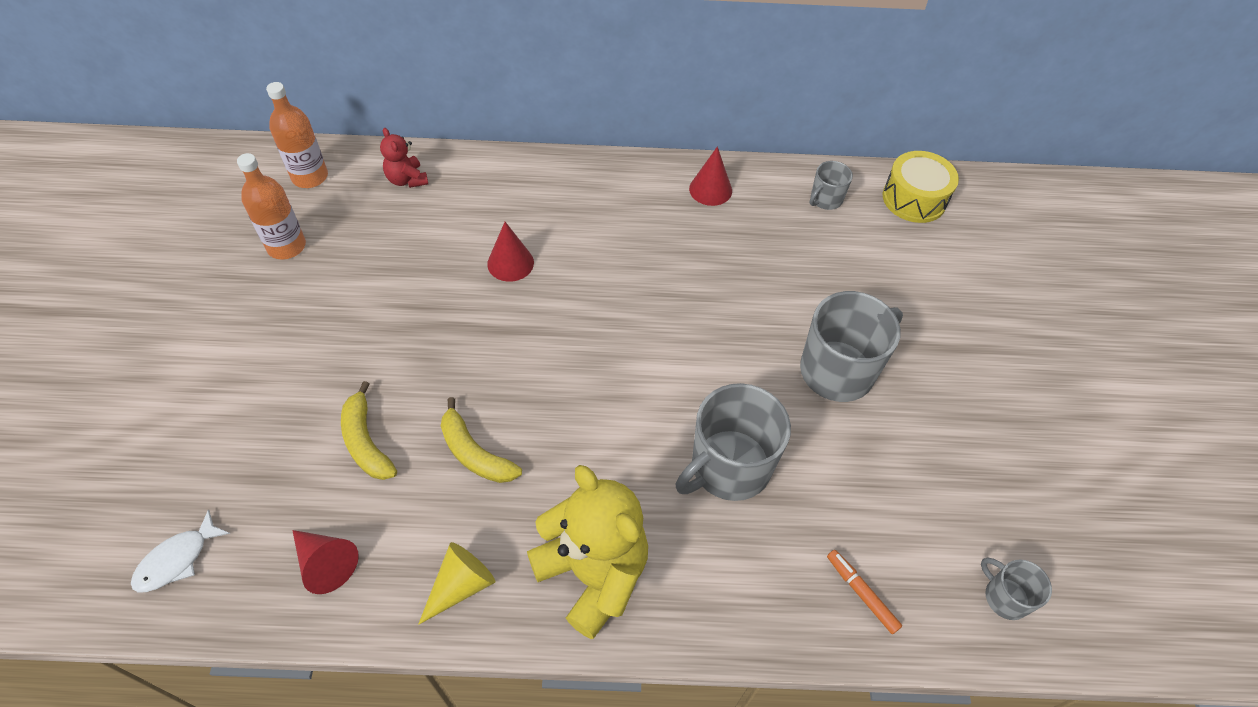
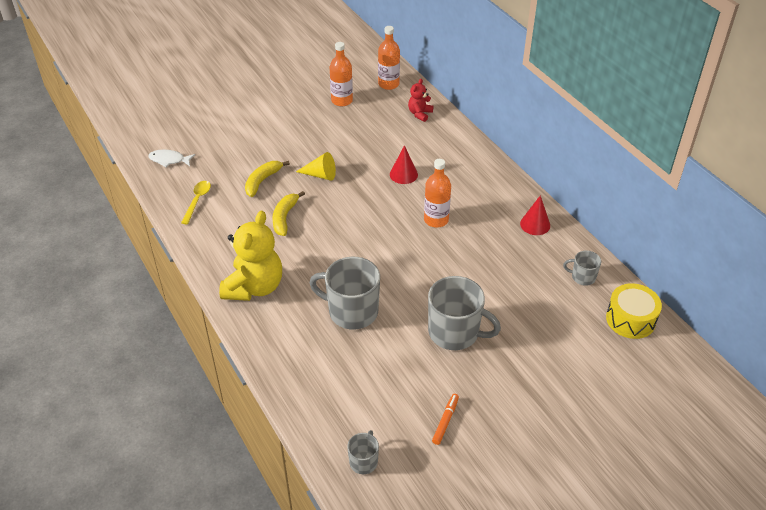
camera: 60 degrees right, 10 degrees down
(325, 563) = (197, 201): red cone -> yellow spoon
(461, 585) = (217, 246): yellow cone -> yellow cone (320, 175)
(626, 278) = (436, 220): none -> orange bottle
(861, 593) = (319, 395): orange marker -> orange marker (445, 421)

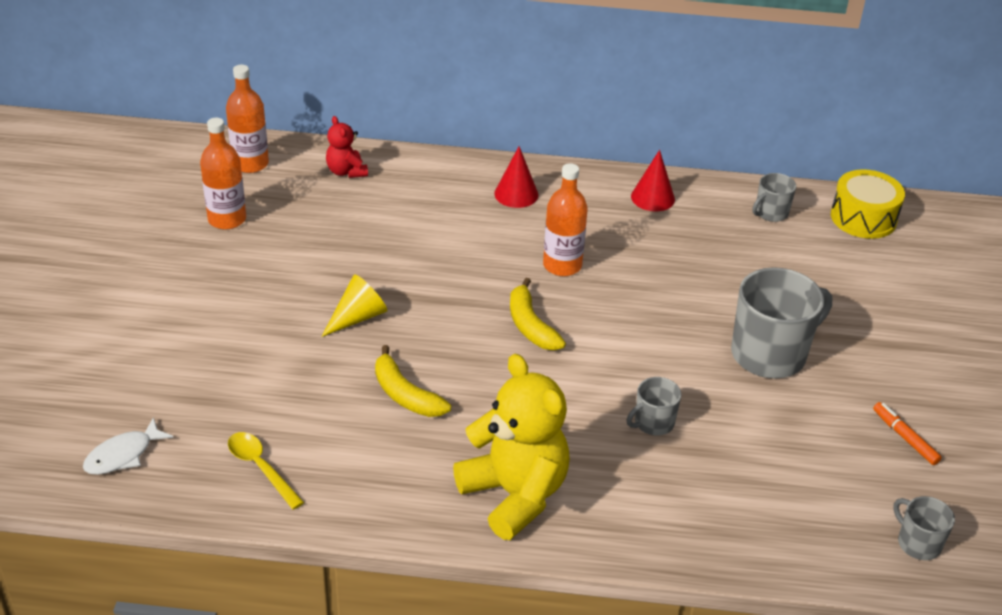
camera: 55 degrees left, 5 degrees down
(262, 181) = (301, 378): yellow banana -> yellow banana (530, 325)
(352, 311) = (653, 423): grey mug -> grey mug, size x0.50
(403, 174) = (447, 246): red cone -> red cone (516, 194)

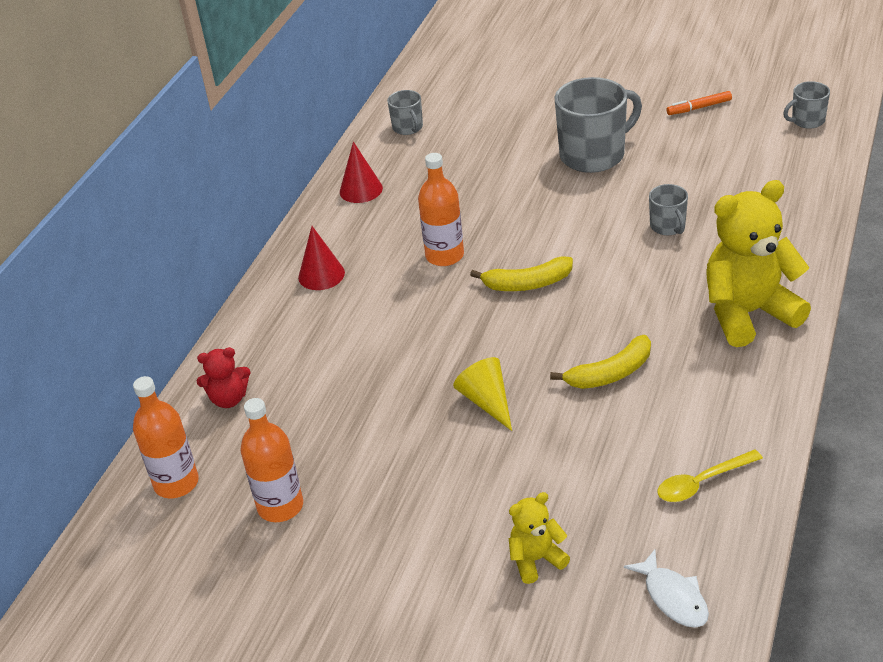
camera: 70 degrees left, 0 degrees up
(168, 367) = (536, 560): none -> yellow teddy bear
(770, 354) = (593, 155): grey mug -> grey mug turned 75 degrees clockwise
(863, 218) = (431, 83): yellow drum -> none

